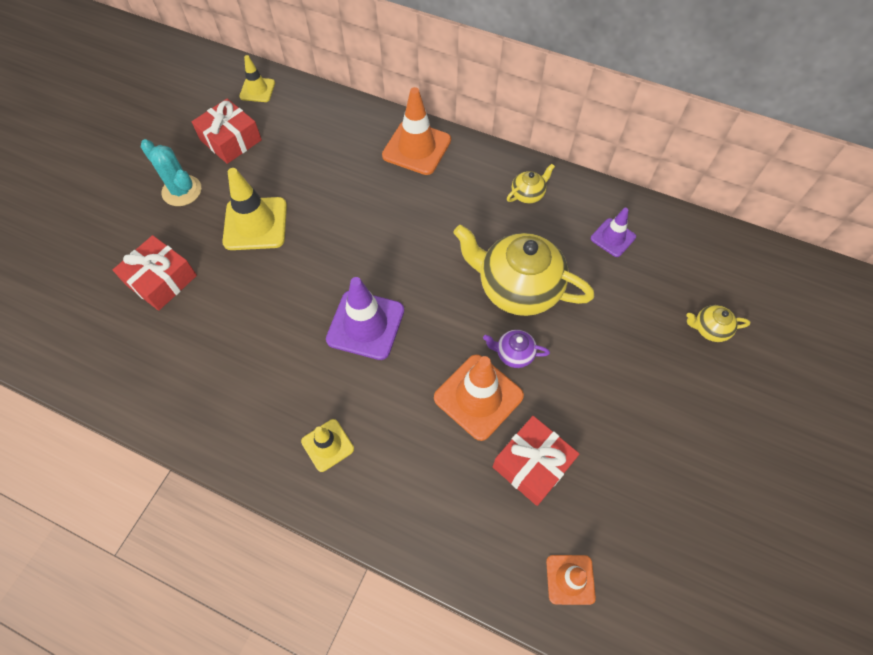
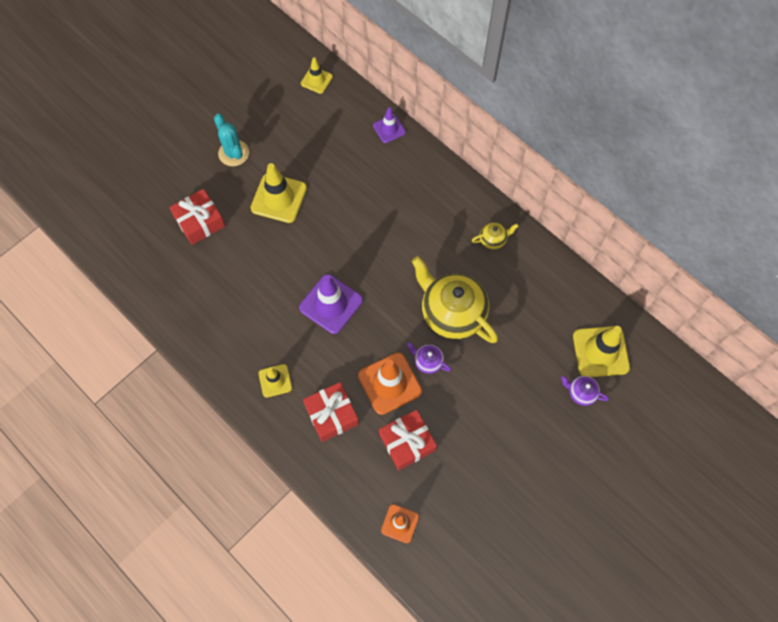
camera: 20 degrees right, 5 degrees up
(231, 140) = (282, 120): red gift -> red gift (331, 415)
(416, 148) = (422, 172): orange traffic cone -> none
(613, 238) = (542, 297): purple traffic cone -> purple traffic cone (389, 129)
(706, 276) = (600, 352): none -> yellow traffic cone
(709, 329) = (581, 393): yellow teapot -> purple teapot

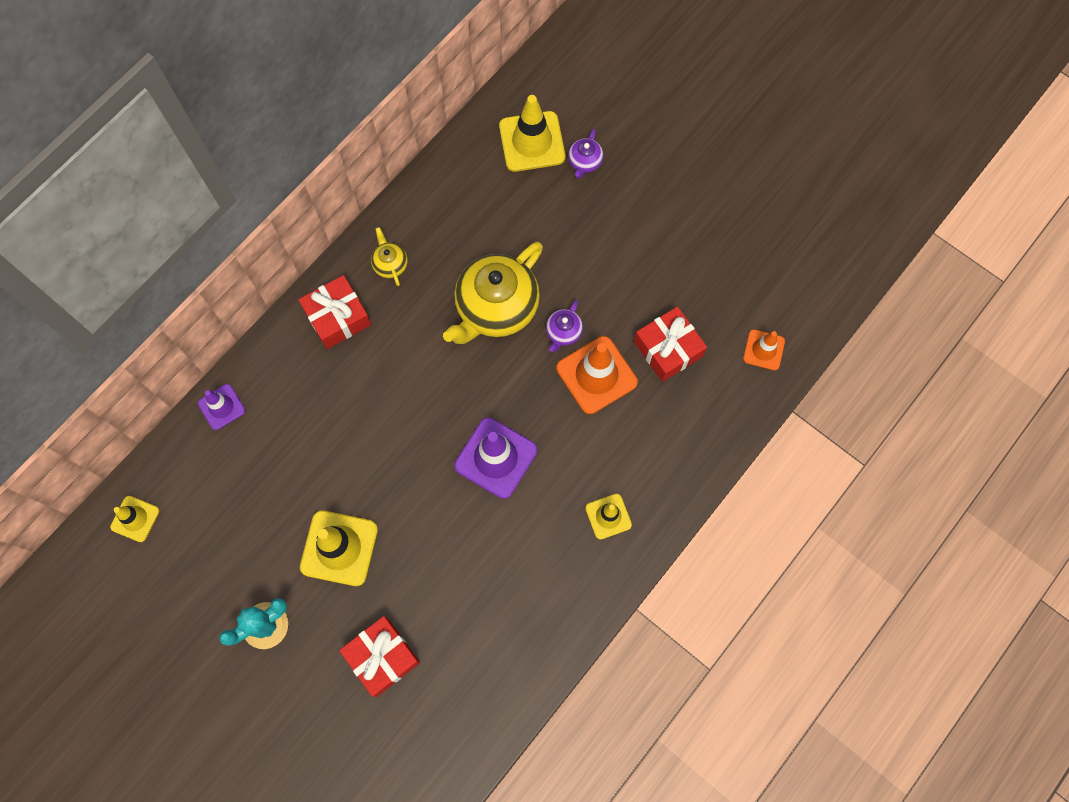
camera: 95 degrees left, 5 degrees up
(331, 415) = (645, 440): red gift -> red gift (337, 317)

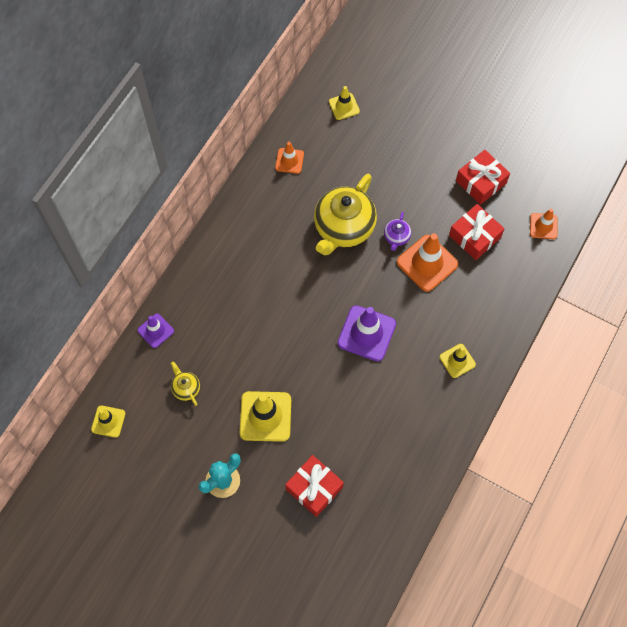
camera: 10 degrees left, 5 degrees down
(337, 317) = (228, 253): red gift -> red gift (481, 182)
(390, 264) = (259, 209): yellow teapot -> yellow teapot (186, 388)
(444, 205) = (289, 161): none -> orange traffic cone
(532, 142) = (344, 106): yellow traffic cone -> yellow traffic cone, size x0.58
(584, 162) = (385, 115): purple teapot -> none

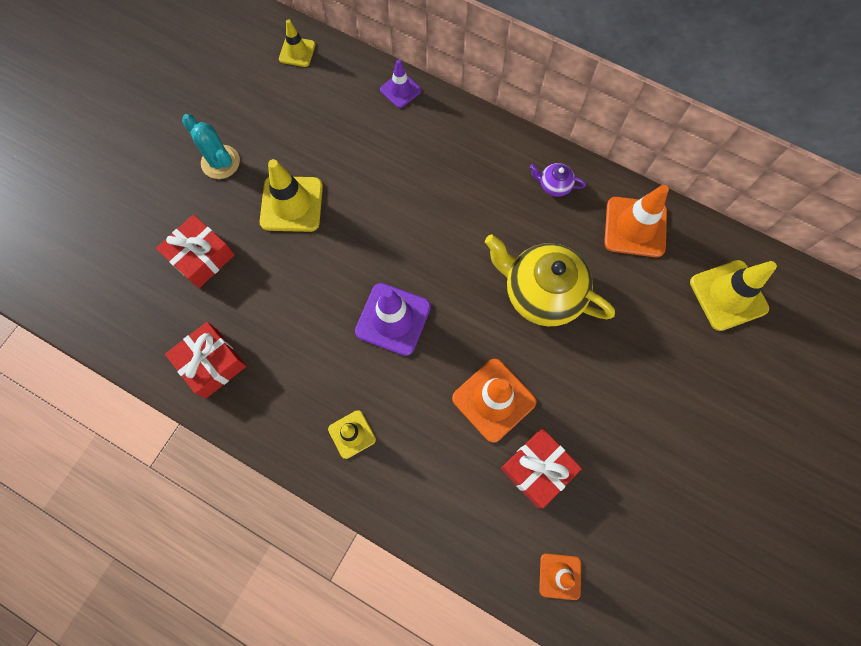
camera: 90 degrees right, 5 degrees up
(186, 388) = (330, 122): yellow teapot -> none
(289, 161) = (635, 227): orange traffic cone -> orange traffic cone, size x1.73
(344, 106) = (728, 295): yellow traffic cone -> yellow traffic cone, size x1.73
(396, 237) = (531, 360): purple teapot -> purple teapot (554, 185)
(481, 182) = (626, 484): red gift -> red gift (211, 363)

